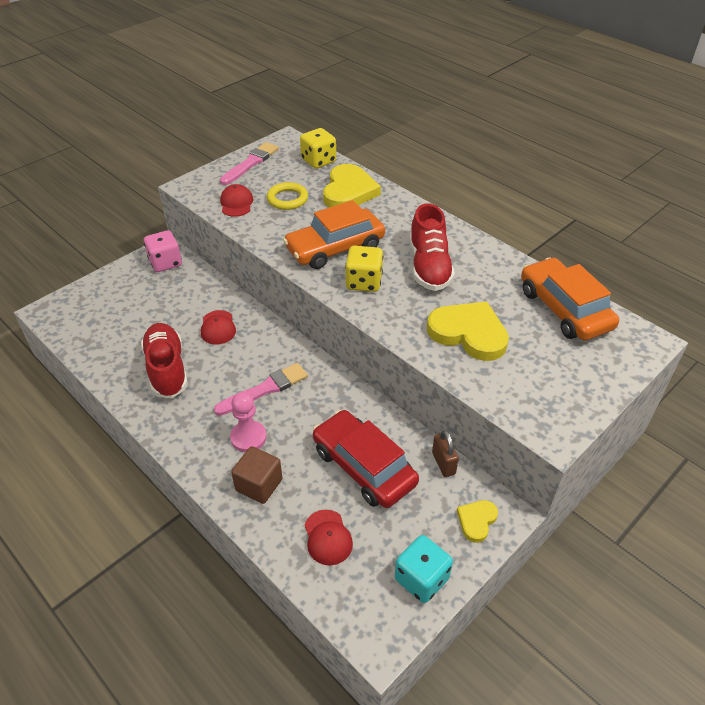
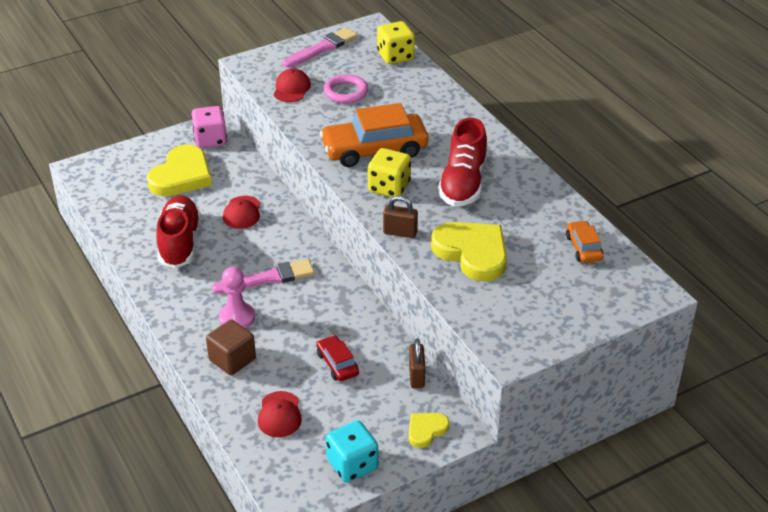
camera: 15 degrees right, 5 degrees down
(287, 199) = (346, 92): yellow ring -> pink ring
(349, 191) = (414, 94): yellow heart -> yellow heart (181, 176)
(364, 466) = (337, 364): red car -> red car, size x0.49
(393, 325) = (400, 233): none -> brown padlock
(564, 309) = (583, 248): orange car -> orange car, size x0.49

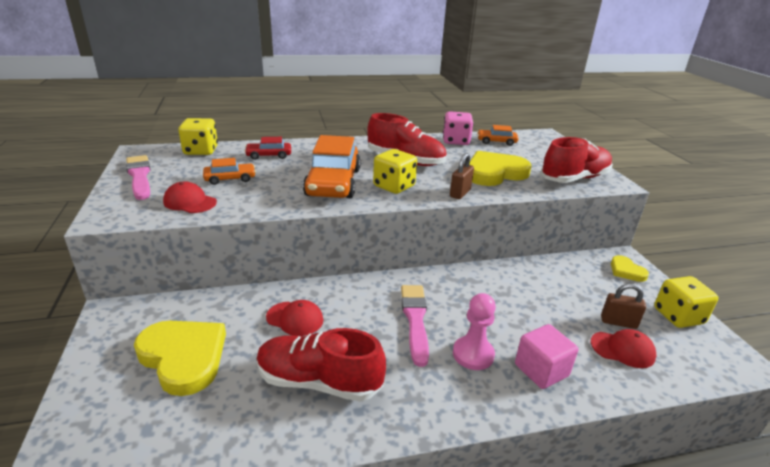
camera: 75 degrees left, 10 degrees down
(210, 140) = (136, 319): pink dice -> pink dice (456, 141)
(232, 359) = (541, 370): brown cube -> pink cube
(337, 364) = (549, 299): red car -> red car (269, 155)
(346, 92) = (230, 179): pink ring -> orange car
(352, 465) = (678, 316): turquoise dice -> yellow dice
(416, 376) = (564, 263): brown padlock -> brown padlock (618, 322)
(499, 319) = (574, 179): none -> red shoe

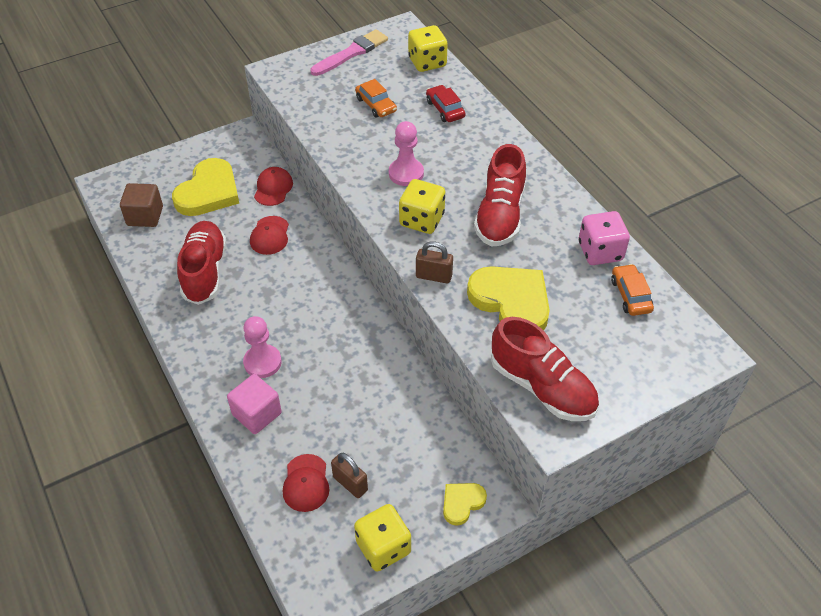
camera: 75 degrees right, 20 degrees up
(173, 432) = (145, 216): none -> brown cube
(190, 202) = (319, 100): red cap -> red cap (273, 188)
(333, 182) = (406, 173): orange car -> pink pawn
(415, 320) = (296, 314): pink brush -> none
(618, 322) = (350, 483): brown padlock -> brown padlock turned 45 degrees counterclockwise

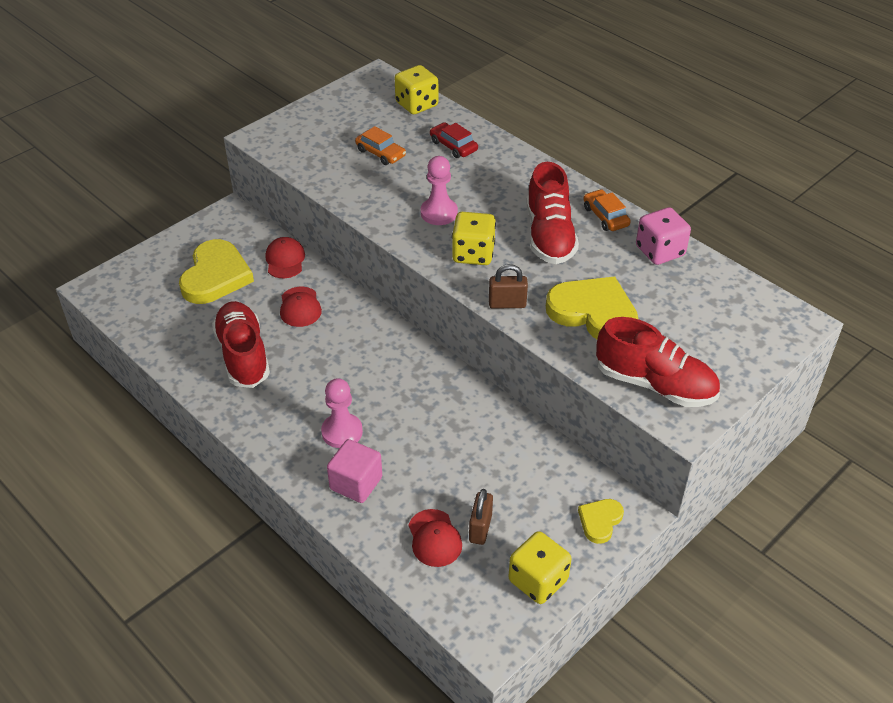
camera: 15 degrees left, 5 degrees down
(145, 216) = (154, 313): brown cube -> none
(350, 483) = (480, 528): brown padlock -> brown padlock turned 75 degrees clockwise
(351, 53) = (334, 107): pink brush -> none
(630, 295) = (704, 285): orange car -> orange car (605, 216)

